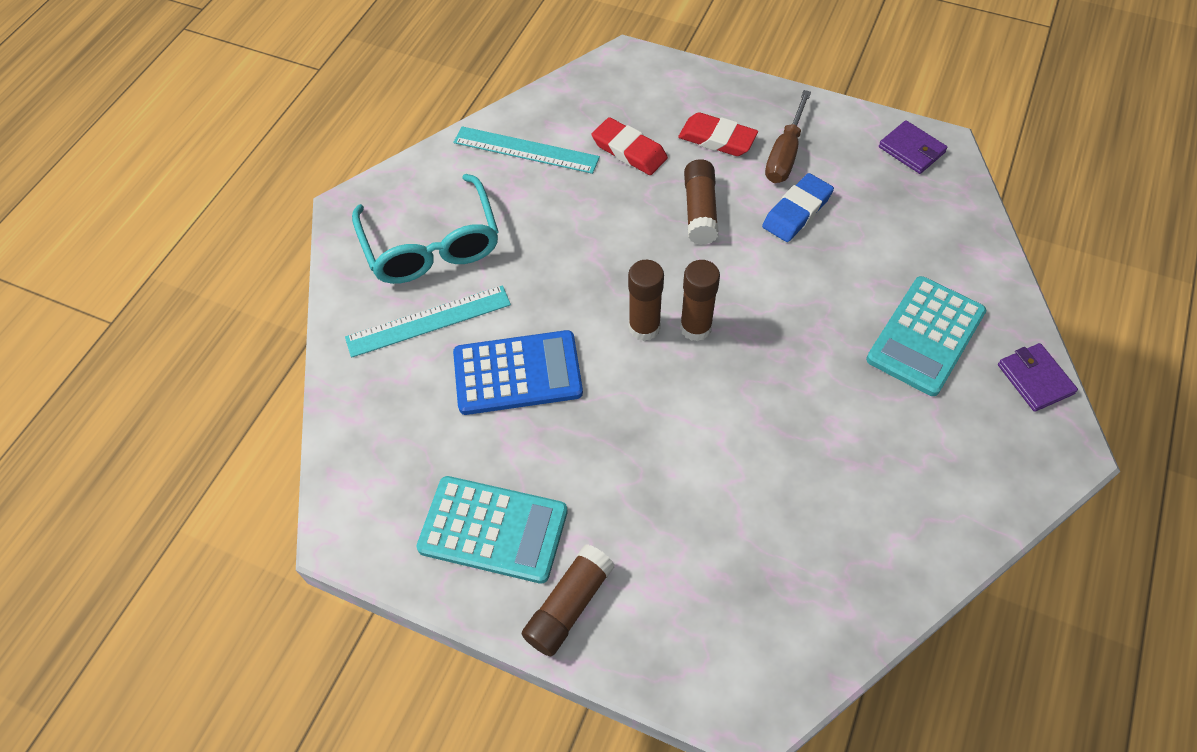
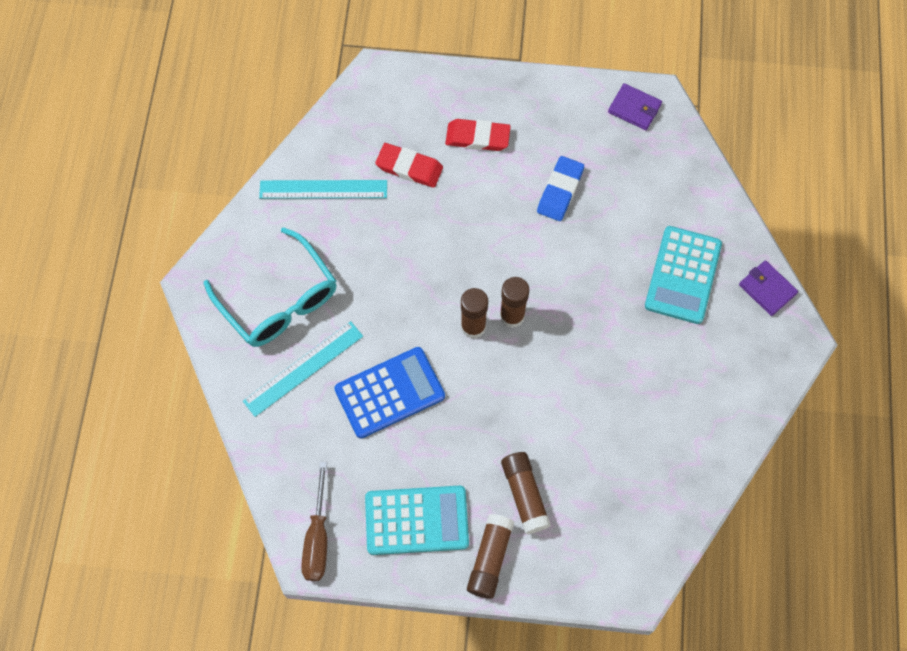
camera: 20 degrees left, 10 degrees up
(700, 210) = (484, 210): brown glue stick -> brown glue stick (524, 495)
(785, 154) = (536, 138): brown screwdriver -> brown screwdriver (317, 538)

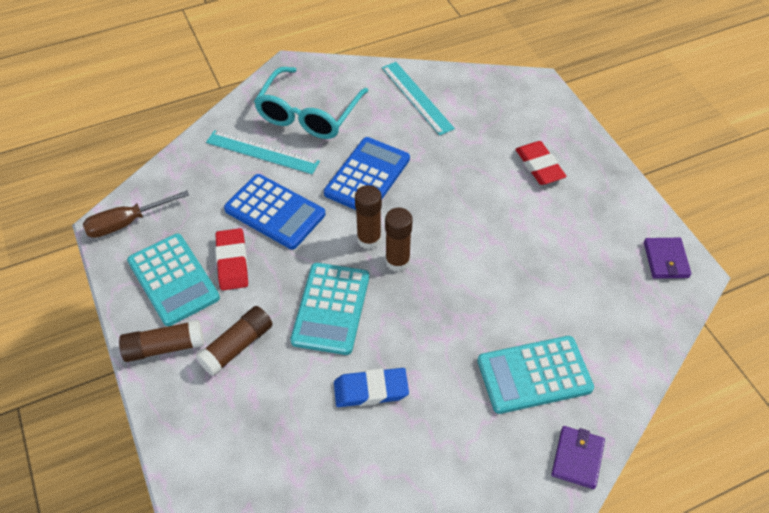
camera: 60 degrees right, 15 degrees down
(397, 288) = (367, 176): none -> blue calculator
(409, 168) = (476, 137): red eraser -> red eraser (232, 262)
(530, 397) = (331, 308): none -> turquoise calculator
(560, 191) = (539, 242): blue eraser -> blue eraser (371, 390)

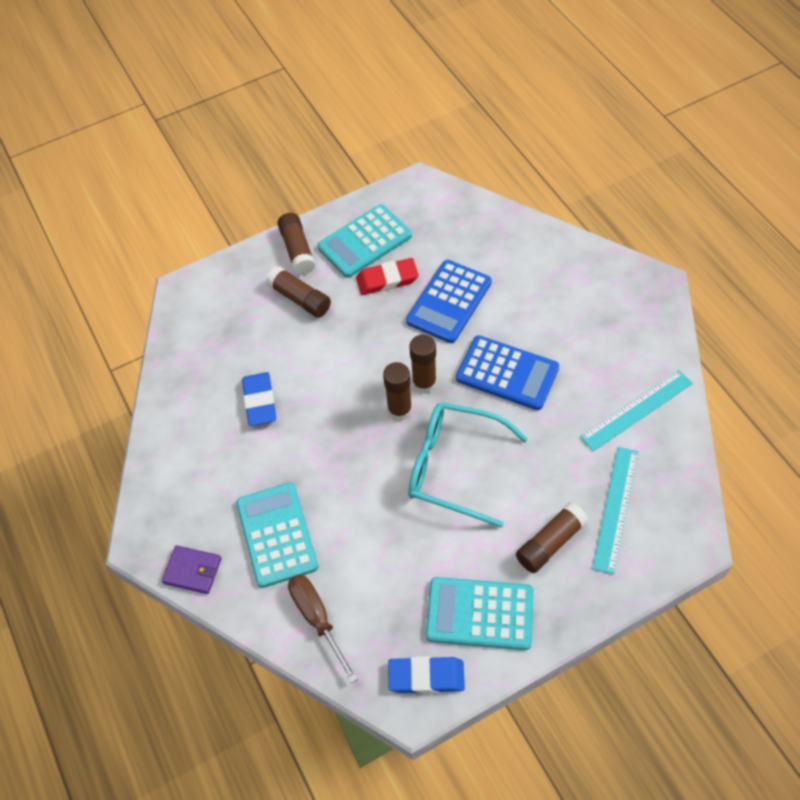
camera: 90 degrees right, 5 degrees up
(126, 223) = (422, 196): brown screwdriver -> brown screwdriver (317, 619)
(262, 152) = (525, 279): turquoise ruler -> turquoise ruler (616, 508)
(308, 114) = (587, 310): turquoise glasses -> turquoise glasses (454, 467)
(331, 308) = (342, 361): turquoise calculator -> turquoise calculator (479, 613)
(539, 166) = (550, 543): red eraser -> brown glue stick
(666, 260) = (426, 676): purple wallet -> blue eraser

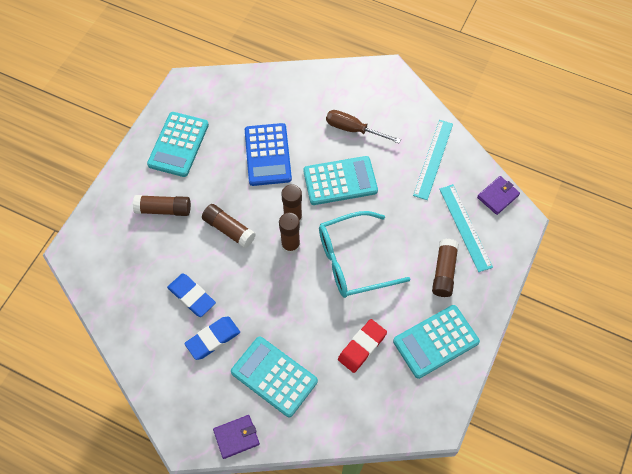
camera: 40 degrees left, 5 degrees up
(297, 250) = (134, 176): brown glue stick -> brown glue stick (229, 229)
(317, 619) = (342, 411): brown screwdriver -> brown screwdriver (353, 129)
(387, 279) = (214, 162): red eraser -> red eraser (362, 347)
(426, 676) = (433, 400): blue eraser -> blue eraser (213, 339)
(507, 373) = (340, 181): blue calculator -> turquoise calculator
(685, 497) = (497, 196): none -> purple wallet

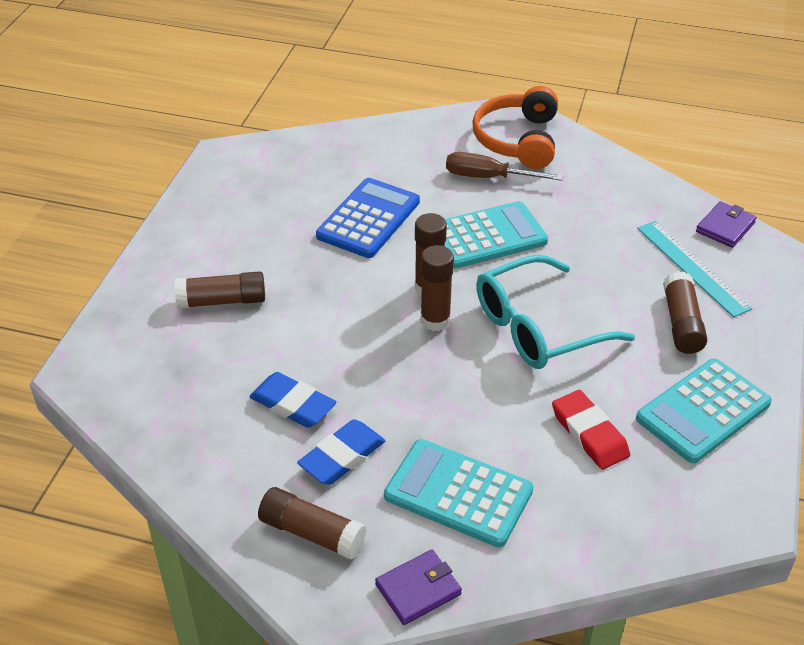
camera: 10 degrees left, 20 degrees down
(178, 144) = (228, 222): turquoise calculator -> none
(229, 229) = (332, 313): brown glue stick -> brown glue stick (311, 533)
(267, 155) = (369, 219): blue calculator -> blue calculator turned 135 degrees counterclockwise
(362, 347) = (589, 434): red eraser -> red eraser turned 60 degrees counterclockwise
(381, 98) = (517, 140): none -> orange headphones
(433, 159) = (616, 197): turquoise ruler -> none

